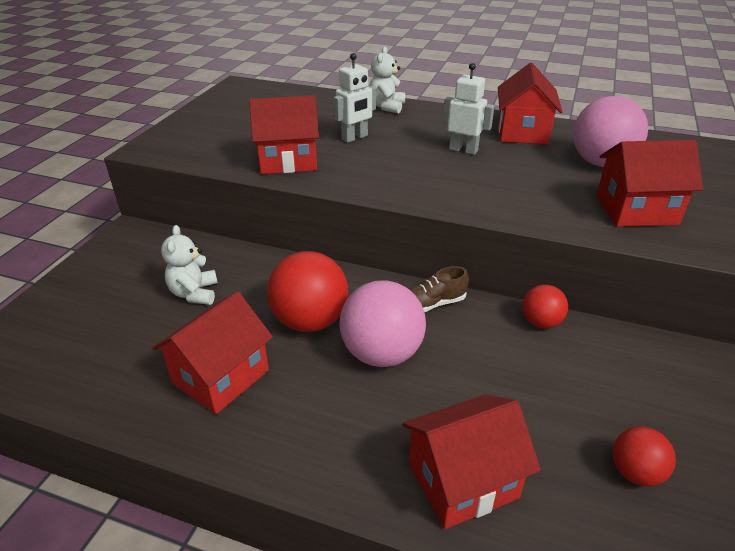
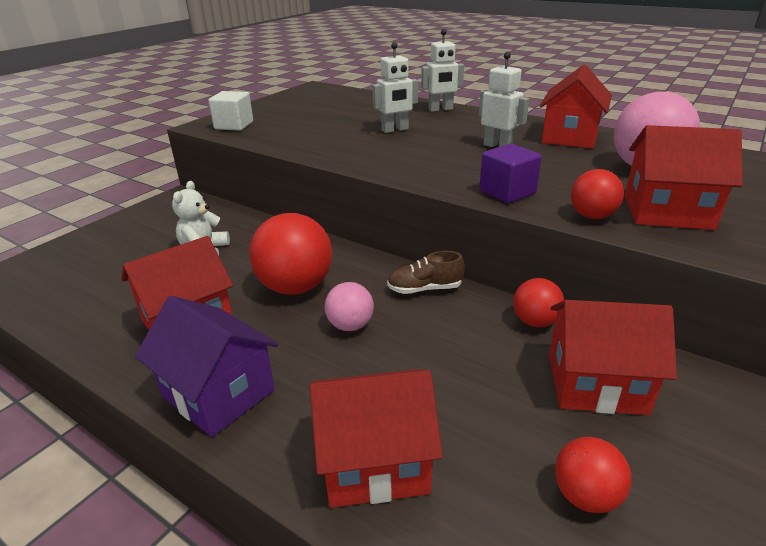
camera: 15 degrees right, 5 degrees down
(180, 146) = (234, 125): none -> white cube
(288, 160) = (321, 142): red house -> red house (596, 383)
(292, 445) = (218, 393): none -> purple house
(382, 353) = (350, 325): pink ball -> pink ball, size x0.55
(386, 107) = (440, 109): white teddy bear -> white robot
(496, 204) = (507, 192): none -> purple cube
(578, 222) = (592, 216): none -> red ball

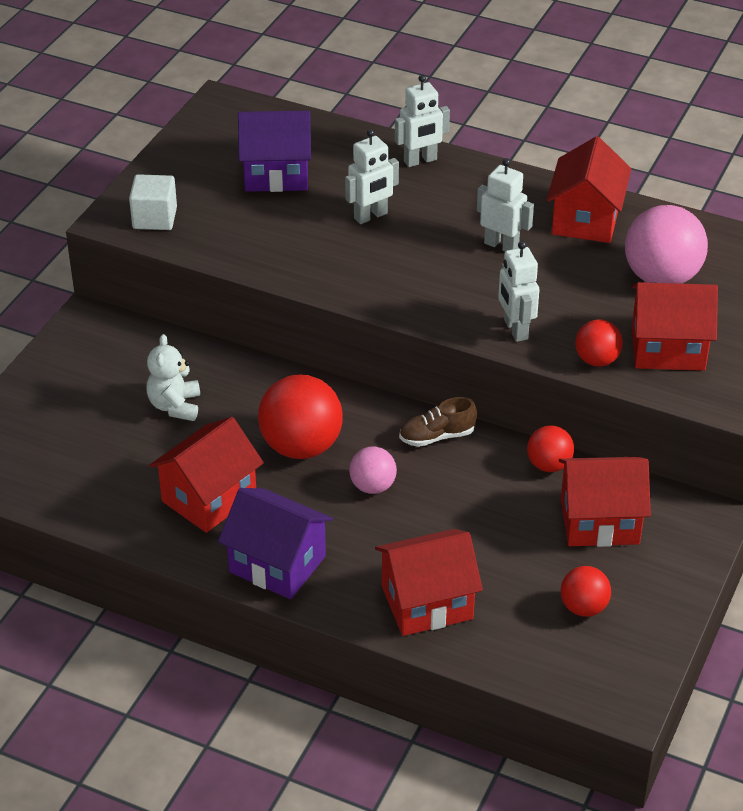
camera: 10 degrees left, 10 degrees up
(334, 111) = (276, 174): none -> purple house
(507, 192) = (515, 330): purple cube -> white robot

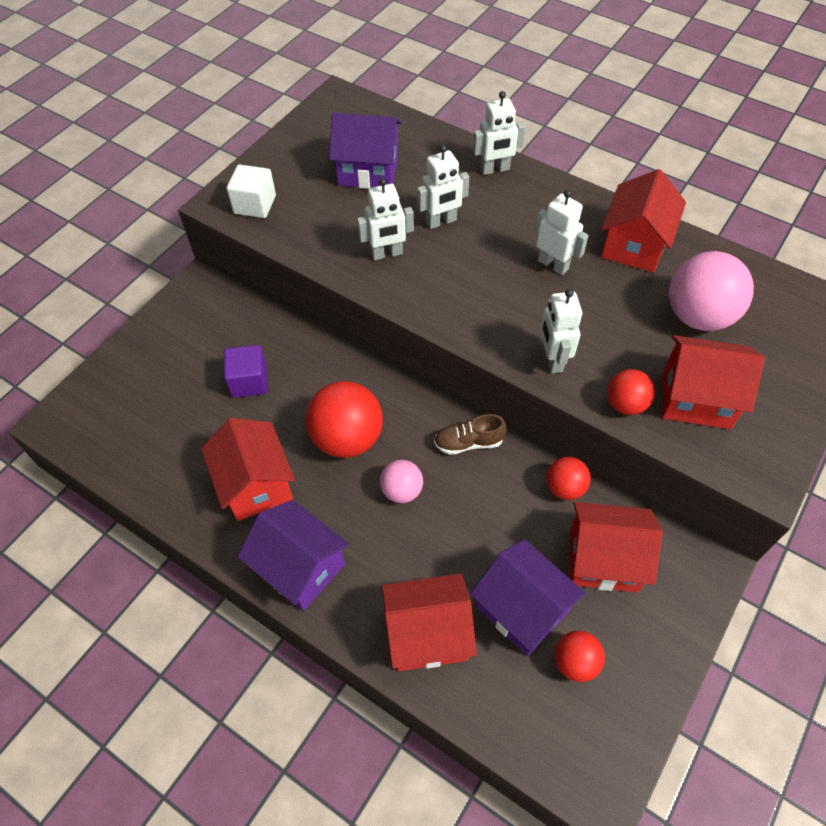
camera: 10 degrees right, 15 degrees up
(175, 406) = (249, 381): white teddy bear -> purple cube
(209, 498) = (256, 484): red house -> red house turned 75 degrees counterclockwise
(317, 252) = (387, 254): none -> white robot
(522, 571) = (522, 609): none -> purple house

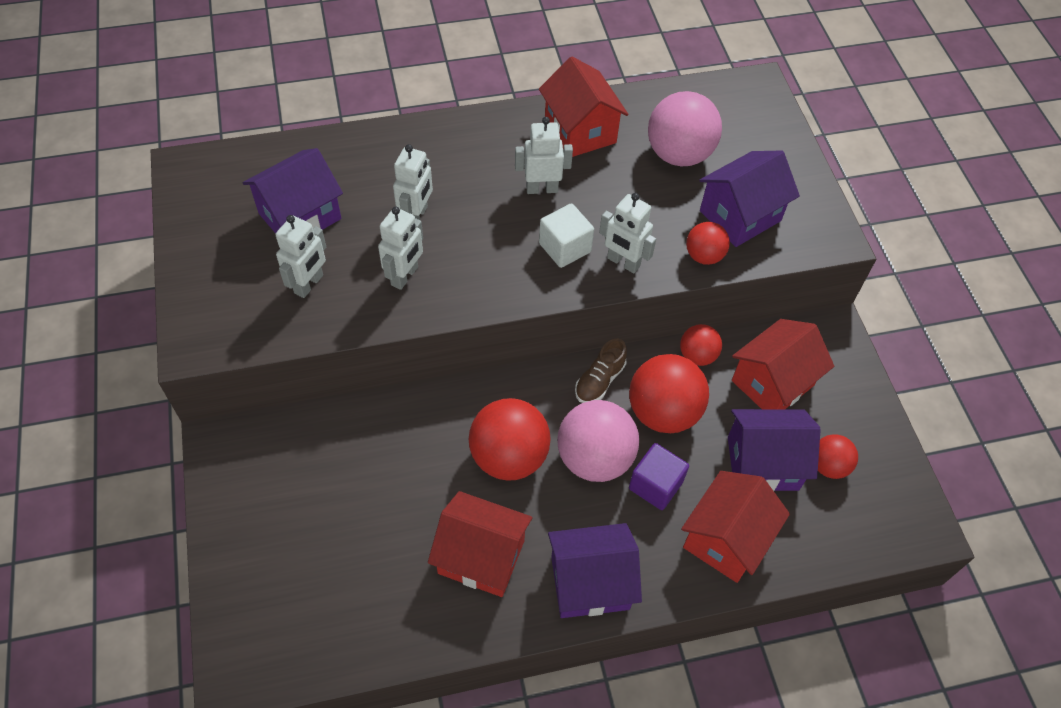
camera: 50 degrees left, 0 degrees up
(249, 381) = (373, 483): purple cube -> purple cube (655, 485)
(255, 204) = (232, 321): white cube -> white cube (565, 248)
(402, 490) = (594, 458): pink ball -> pink ball, size x1.81
(489, 504) = (663, 412): none -> red ball
(495, 169) = (407, 141): white robot -> white robot (309, 284)
(696, 398) = (740, 216): red house -> purple house

